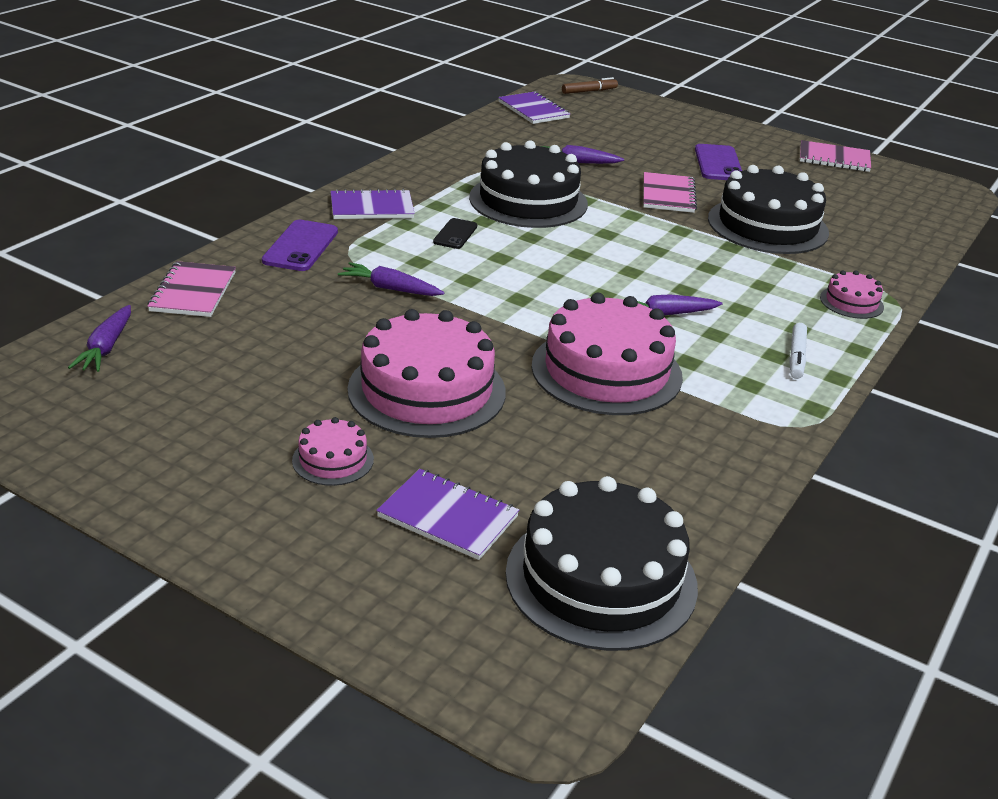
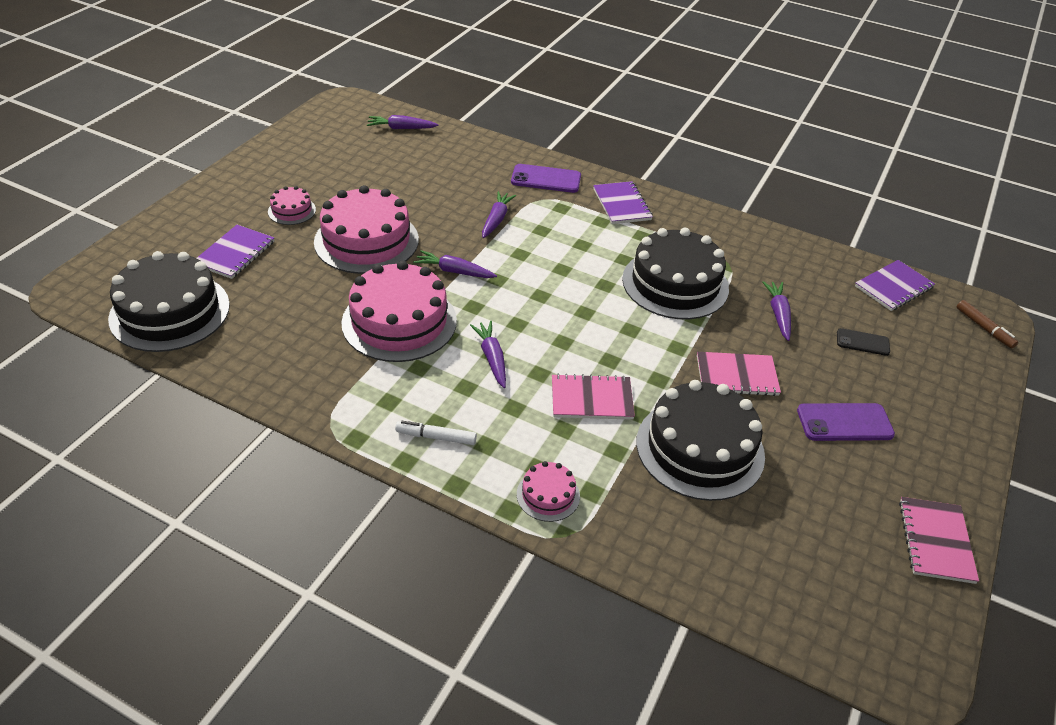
camera: 85 degrees right, 10 degrees up
(193, 292) = (471, 147): pink notebook -> pink notebook (591, 399)
(455, 234) = (593, 246): black phone -> black phone (862, 342)
(502, 326) = (454, 271): none -> purple carrot

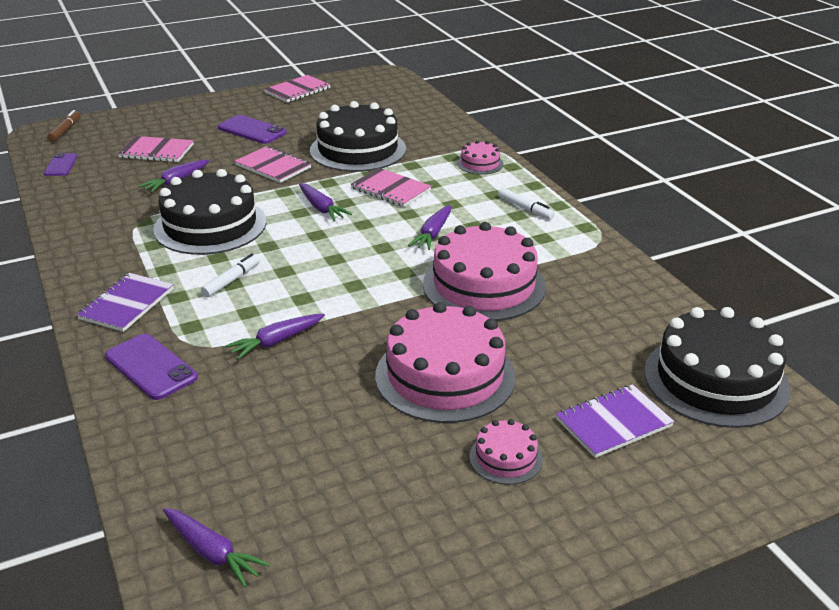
camera: 140 degrees left, 10 degrees down
(454, 271) = (386, 307): purple carrot -> purple carrot (321, 208)
(585, 246) = (232, 280): none -> white marker
(862, 342) = (156, 151): black phone -> pink notebook
(893, 287) = (61, 165): purple notebook -> purple phone

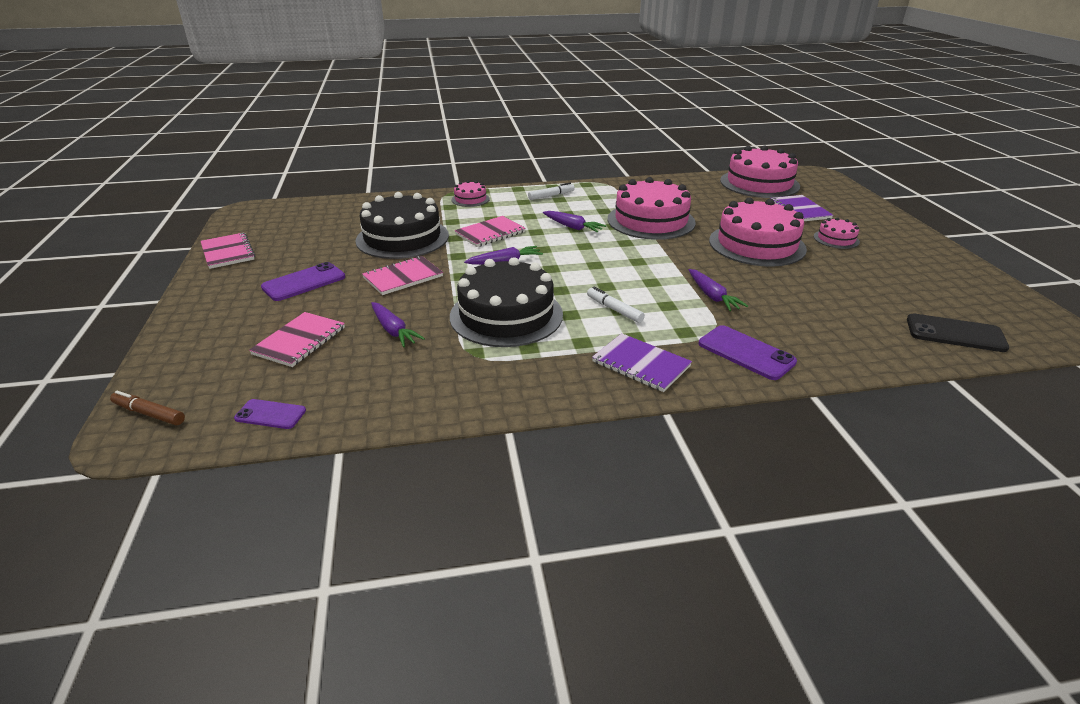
camera: 75 degrees left, 0 degrees up
(151, 367) = (746, 353): purple phone -> purple phone turned 75 degrees clockwise
(212, 553) = (955, 333): purple carrot -> black phone
(716, 380) = (759, 183): black cake -> pink cake

